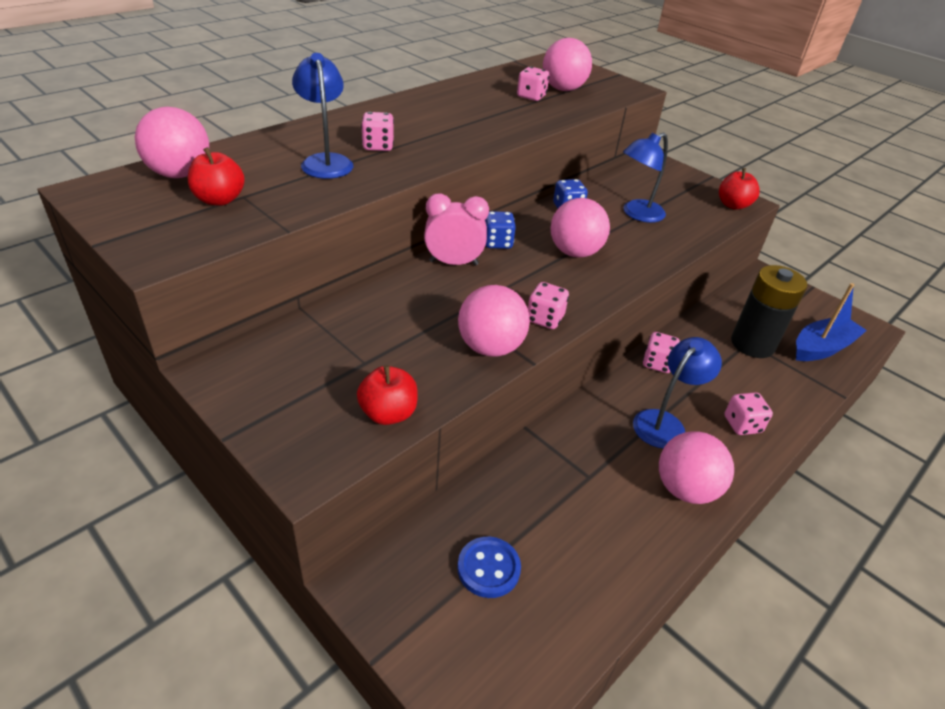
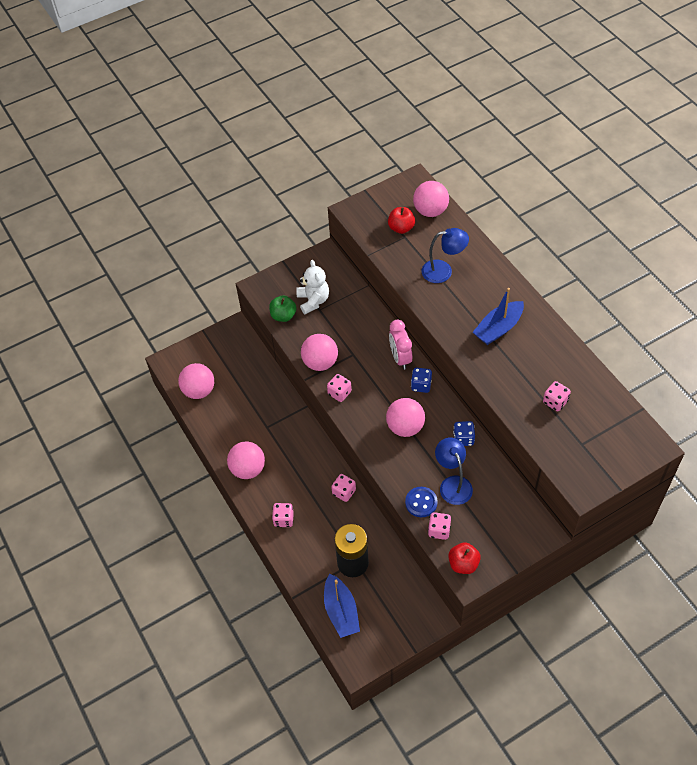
camera: 110 degrees right, 15 degrees up
(343, 373) = (313, 301): none -> white teddy bear
(378, 146) = (464, 297): pink dice -> pink dice (439, 530)
(388, 413) = (283, 316): red apple -> green apple
(431, 124) = (498, 328): none -> blue boat
(453, 263) = (400, 358): pink clock -> pink clock turned 150 degrees clockwise
(488, 568) = (229, 373): blue button -> blue button (421, 502)
(563, 89) = (574, 429): pink ball -> pink ball (199, 390)
(665, 423) = (294, 477): blue lamp -> none

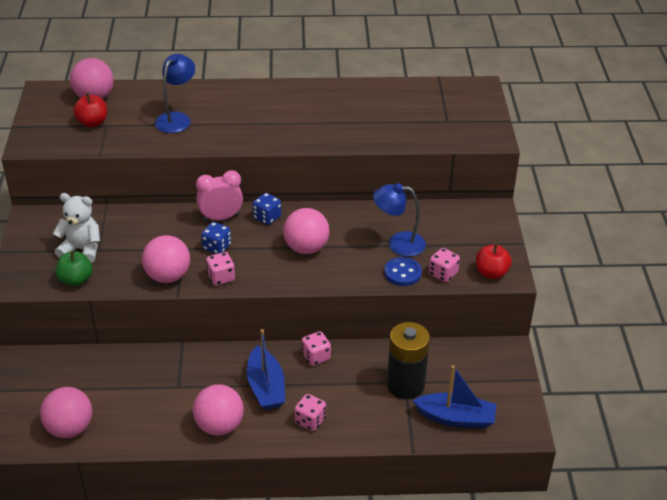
camera: 65 degrees left, 15 degrees down
(400, 358) = (221, 218): pink clock -> pink clock turned 150 degrees clockwise
(463, 439) = (353, 216): blue dice -> blue dice (217, 247)
(498, 328) = (279, 114): blue boat -> blue boat (266, 387)
(555, 402) = (390, 116): pink dice -> none

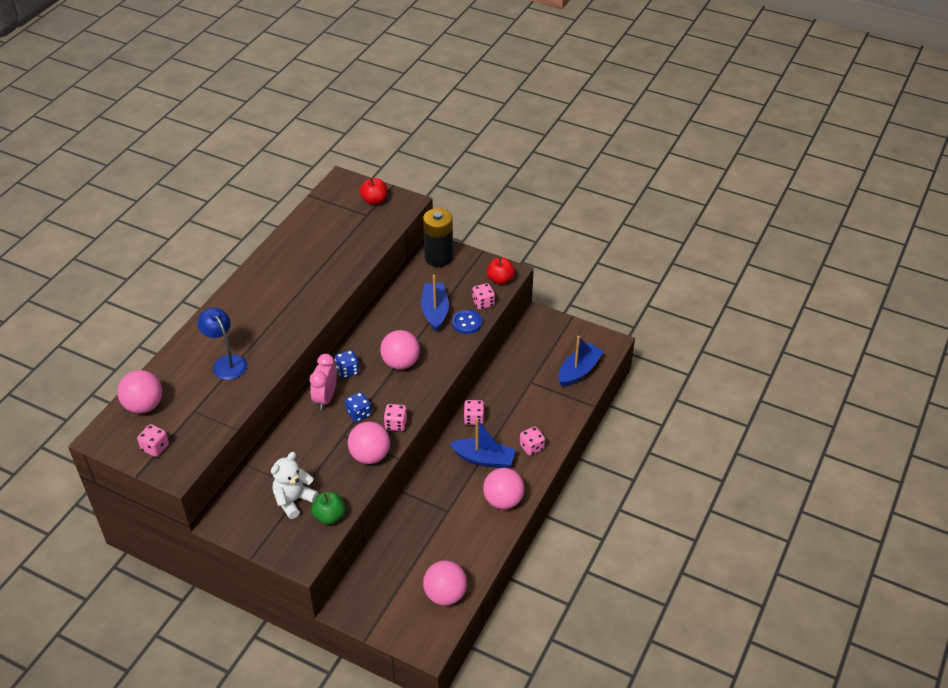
camera: 60 degrees left, 5 degrees up
(50, 122) = (155, 447): none -> pink dice
(92, 122) = (182, 418): red apple -> red apple (374, 200)
(398, 243) = (435, 311): blue lamp -> blue boat
(405, 385) = (533, 382): black battery -> black battery (438, 257)

